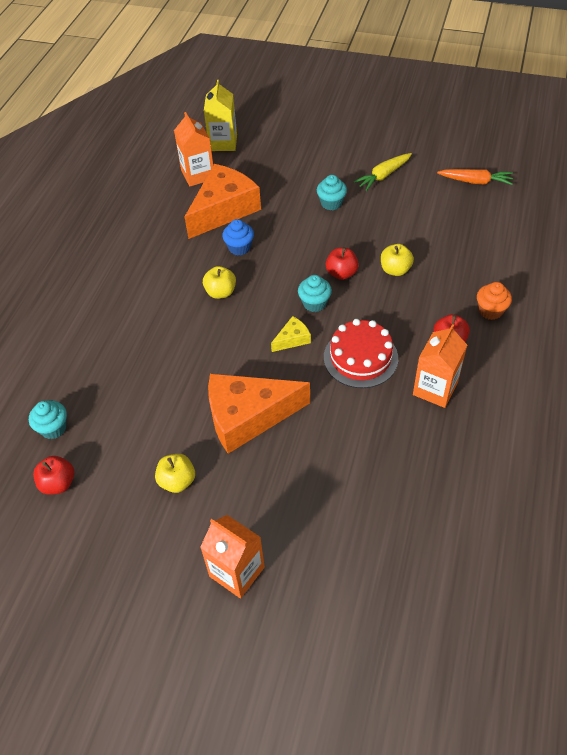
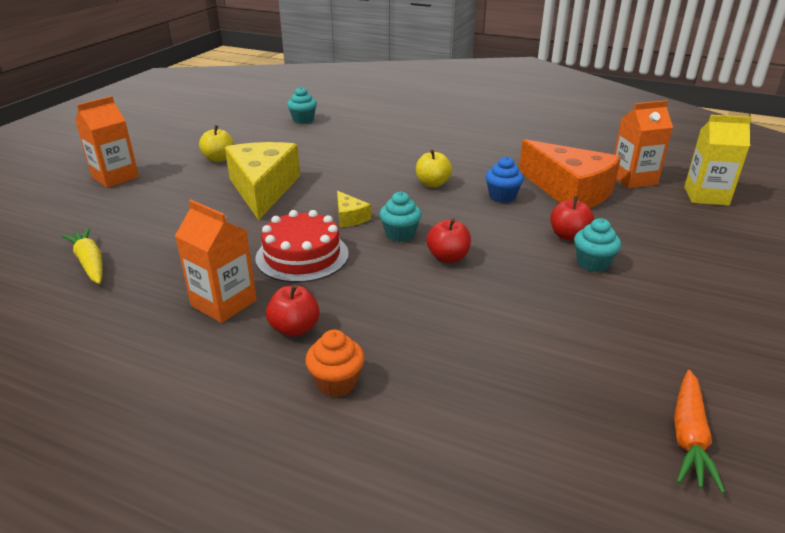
camera: 95 degrees right, 20 degrees down
(58, 483) = (251, 122): red apple -> red apple (568, 236)
(247, 416) = (263, 189): orange cheese -> yellow cheese
(383, 176) = (672, 319): yellow carrot -> yellow carrot (90, 262)
(395, 270) = (447, 301): yellow apple -> none

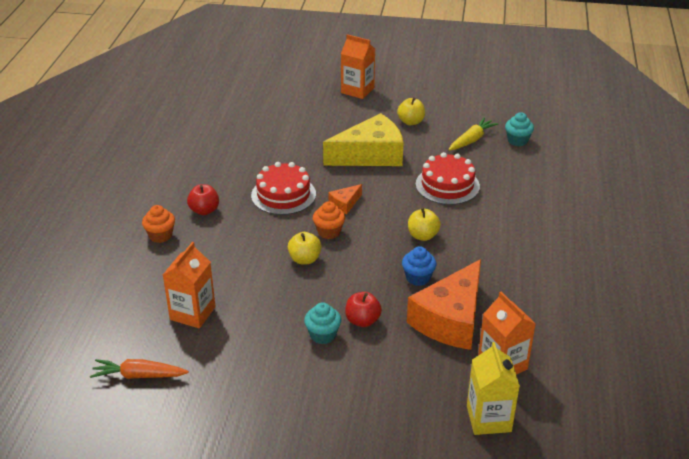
camera: 75 degrees right, 5 degrees up
(90, 262) = (248, 120): yellow carrot -> yellow carrot (472, 140)
(224, 303) = (222, 179): orange carton -> orange carton (192, 313)
(350, 217) = (345, 204): yellow cheese -> orange cheese
(353, 159) = (447, 185): none -> red cake
(400, 234) = (329, 232): turquoise cupcake -> orange cupcake
(448, 257) = (305, 259): red apple -> yellow apple

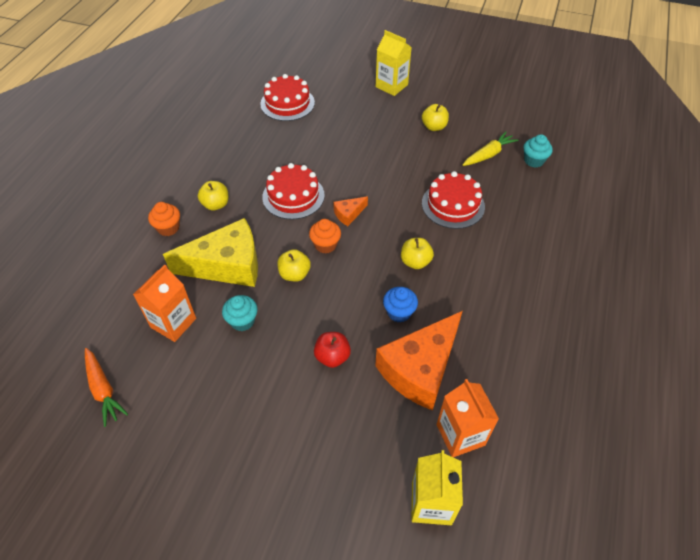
camera: 10 degrees right, 15 degrees up
(138, 375) = (103, 389): orange carrot -> orange carrot turned 135 degrees counterclockwise
(204, 210) = (216, 204): red apple -> yellow apple
(252, 115) = (287, 103): none -> red cake
(323, 335) = (289, 368): turquoise cupcake -> turquoise cupcake (242, 321)
(357, 90) = (391, 86): orange carton -> yellow carton
(370, 155) = (387, 160): yellow cheese -> yellow cheese (227, 265)

